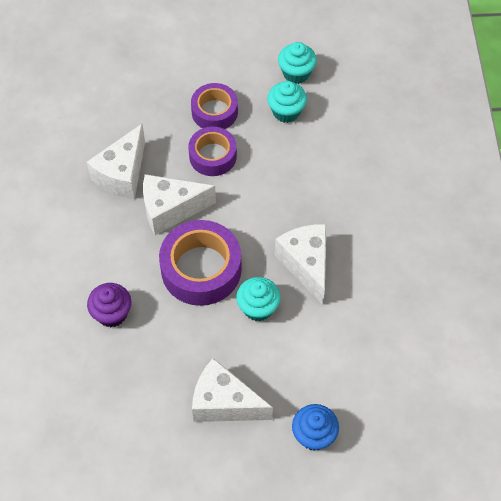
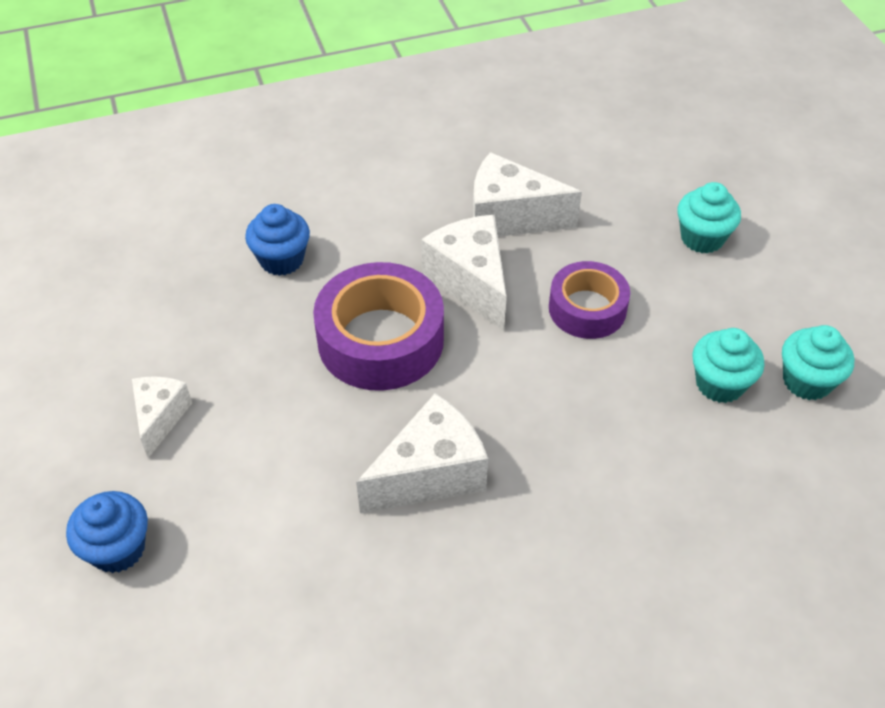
camera: 75 degrees right, 10 degrees down
(112, 314) = (281, 260): purple cupcake -> blue cupcake
(214, 112) = (670, 293): purple tape -> none
(224, 403) = (160, 418): white cheese -> white cheese, size x0.61
(258, 308) = (332, 425): turquoise cupcake -> turquoise cupcake (702, 238)

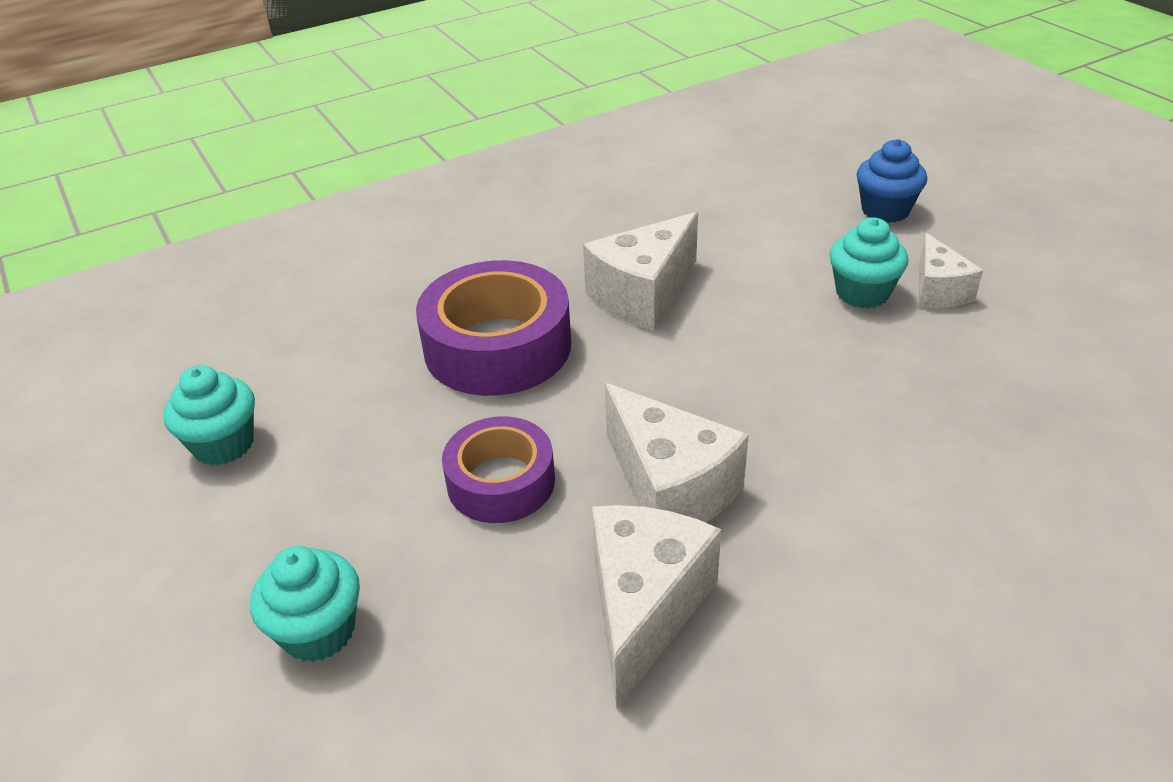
camera: 170 degrees right, 10 degrees down
(281, 260) = (950, 470): blue cupcake -> none
(380, 340) = (755, 398): purple tape -> purple tape (497, 347)
(510, 217) = (644, 608): white cheese -> white cheese turned 75 degrees counterclockwise
(719, 384) = (334, 423): turquoise cupcake -> turquoise cupcake (862, 293)

